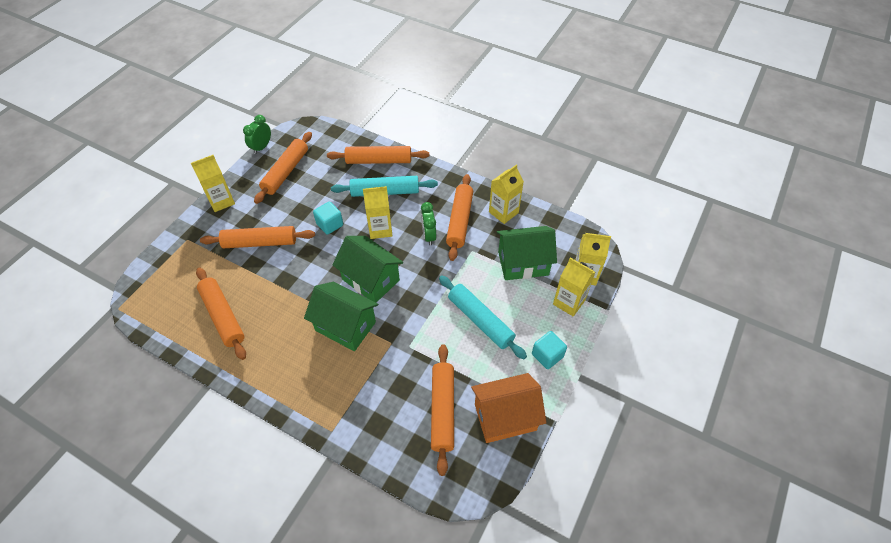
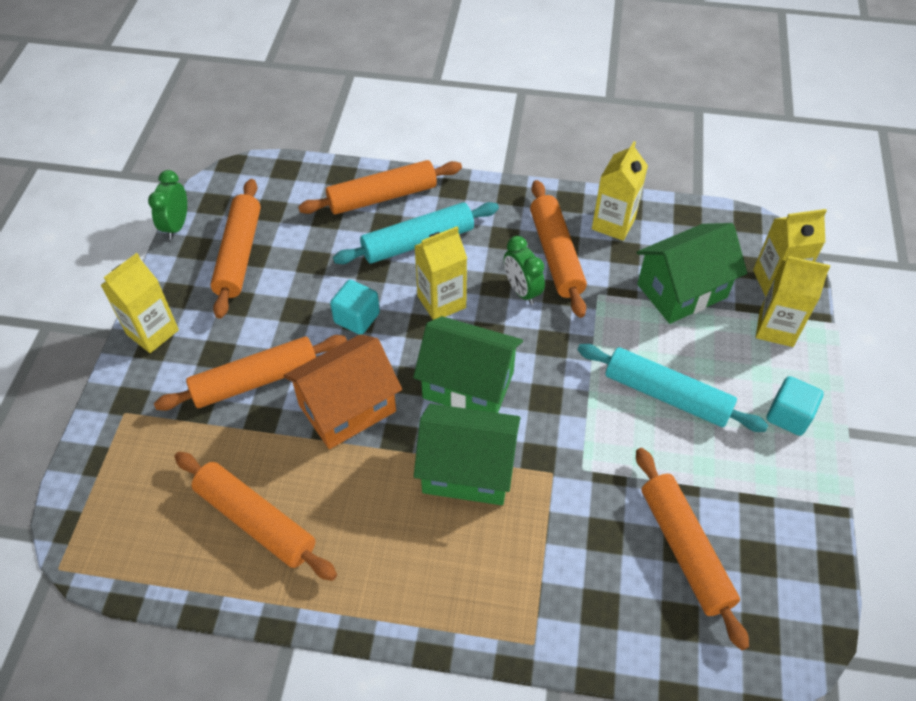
camera: 20 degrees left, 0 degrees up
(505, 417) = (779, 527): orange house -> orange house (347, 408)

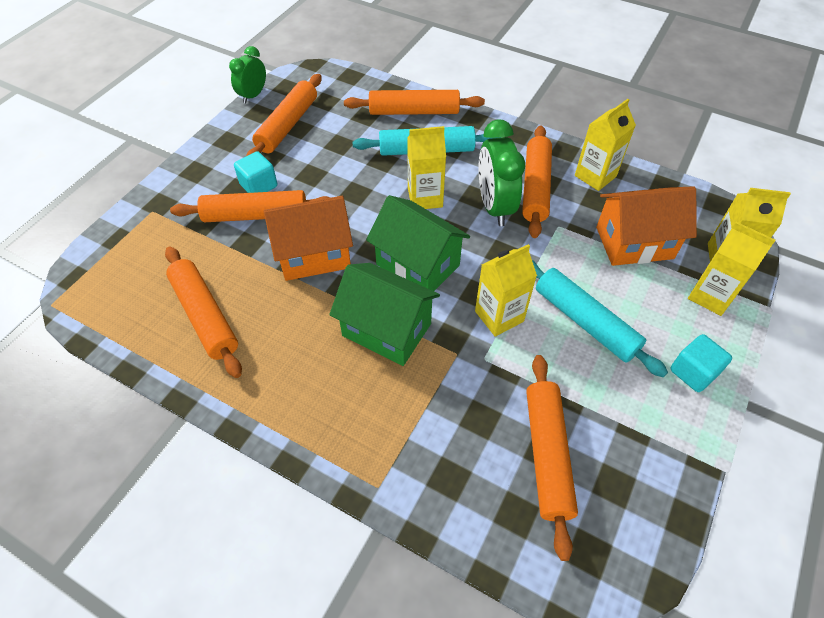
camera: 20 degrees right, 0 degrees up
(152, 332) = (199, 162): yellow carton -> yellow carton (499, 316)
(357, 318) = (353, 192): turquoise cube -> turquoise cube (259, 185)
(522, 291) = (494, 206): green clock -> green clock, size x1.60
(682, 291) = (634, 243): green house -> orange house

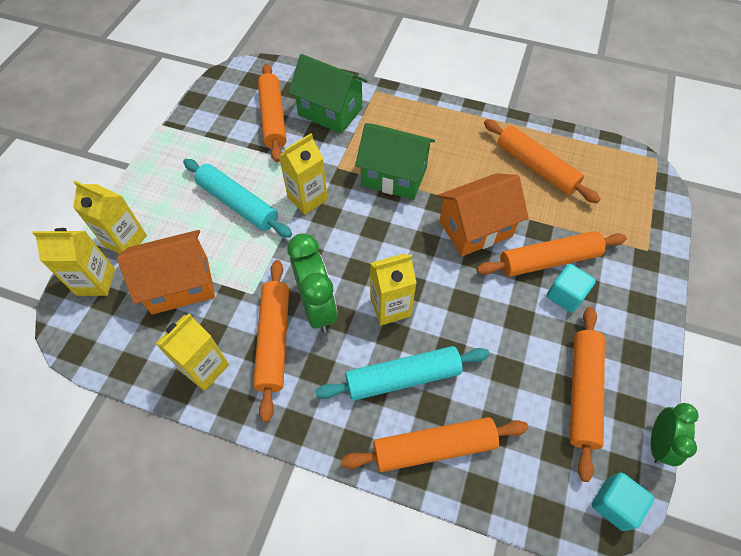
camera: 170 degrees right, 5 degrees up
(417, 265) = (382, 232): green house -> green house (330, 112)
(693, 372) = (161, 178): turquoise cube -> turquoise cube (614, 504)

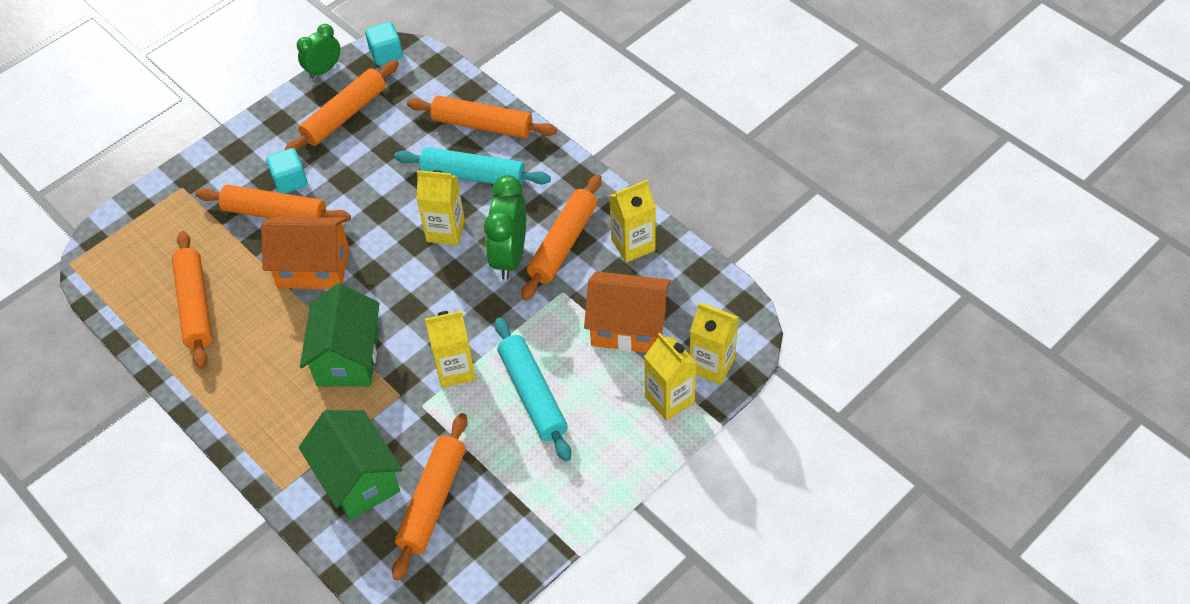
camera: 150 degrees left, 5 degrees down
(394, 176) = (348, 357): green house -> green house turned 45 degrees clockwise

